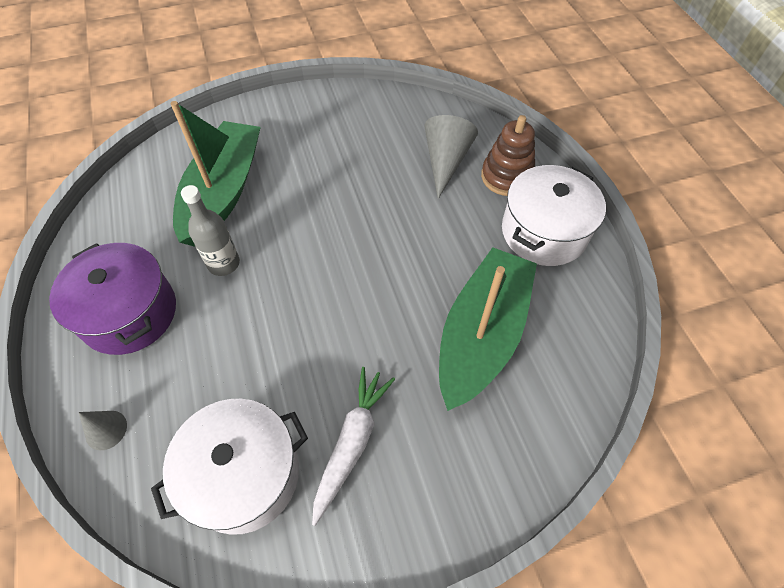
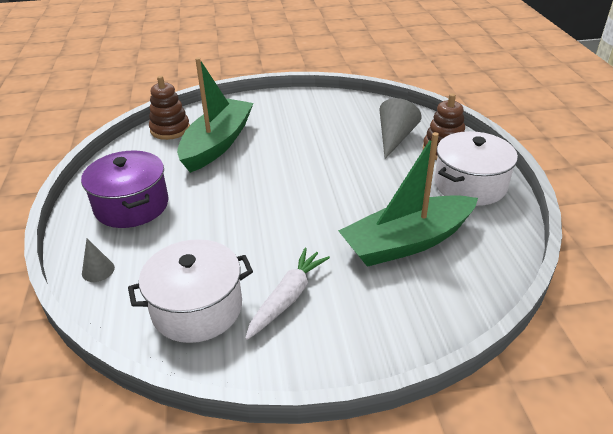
camera: 10 degrees right, 20 degrees down
(156, 172) = (170, 129): none -> brown stacking toy
(224, 263) = (209, 183): grey bottle -> none
(481, 334) = (407, 242): green boat -> green boat turned 150 degrees counterclockwise

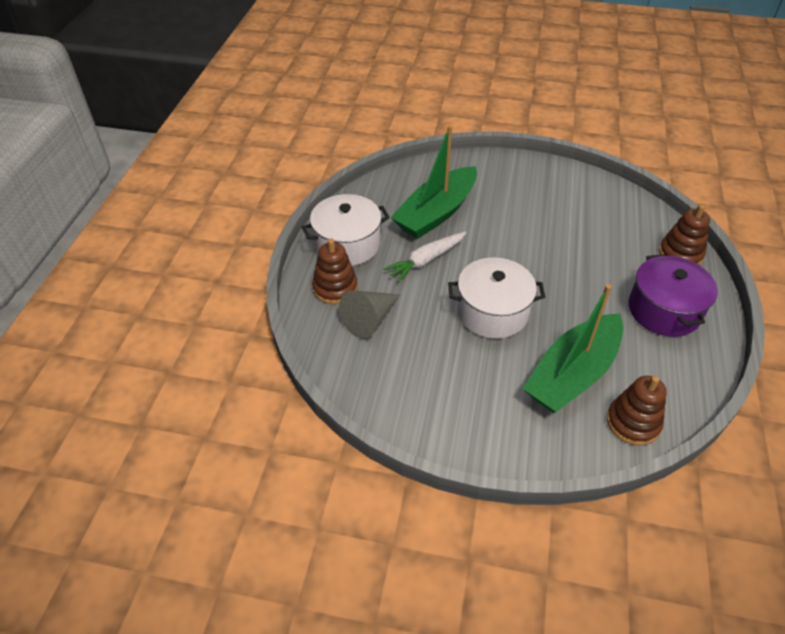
camera: 160 degrees left, 10 degrees up
(98, 270) = (680, 254): grey cone -> brown stacking toy
(197, 308) = (602, 209): white pot -> white pot (492, 312)
(287, 298) = (539, 200): white carrot -> white carrot (426, 260)
(407, 242) = (436, 213): green boat -> green boat turned 135 degrees clockwise

